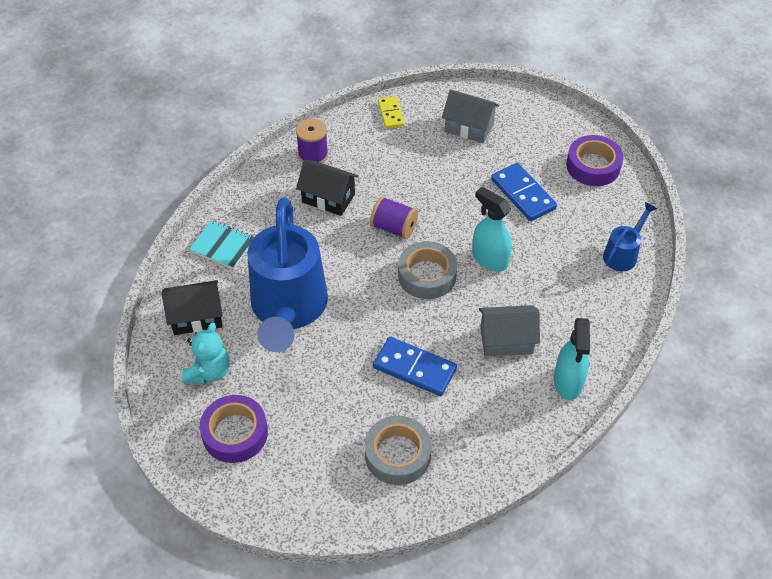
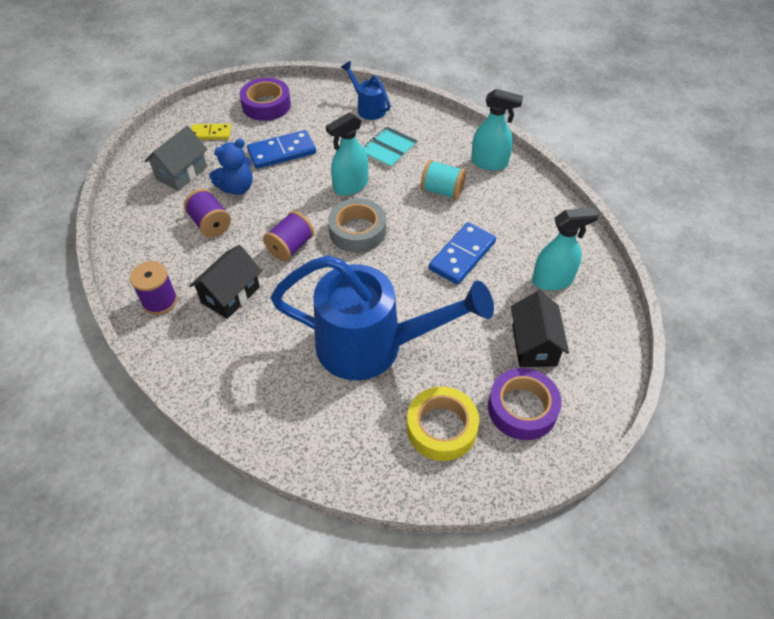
camera: 80 degrees left, 0 degrees up
(196, 317) = (364, 436): black house -> black house (534, 345)
(209, 371) = (441, 428): turquoise teddy bear -> yellow tape
(222, 245) = (265, 402): turquoise notebook -> turquoise notebook (388, 148)
(391, 114) = (131, 227): yellow domino -> yellow domino (211, 133)
(397, 454) = (552, 280): grey tape -> turquoise spray bottle
(408, 164) = (210, 224): none -> purple spool
(461, 172) = (237, 188): none -> blue teddy bear
(506, 340) = (442, 191): grey house -> turquoise spool

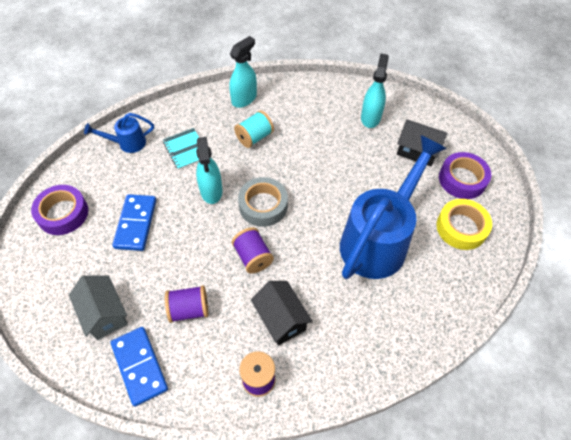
camera: 65 degrees left, 5 degrees up
(211, 133) = (67, 272): yellow domino -> none
(237, 188) = (157, 273): blue teddy bear -> none
(462, 255) = (323, 153): blue domino -> blue domino (140, 366)

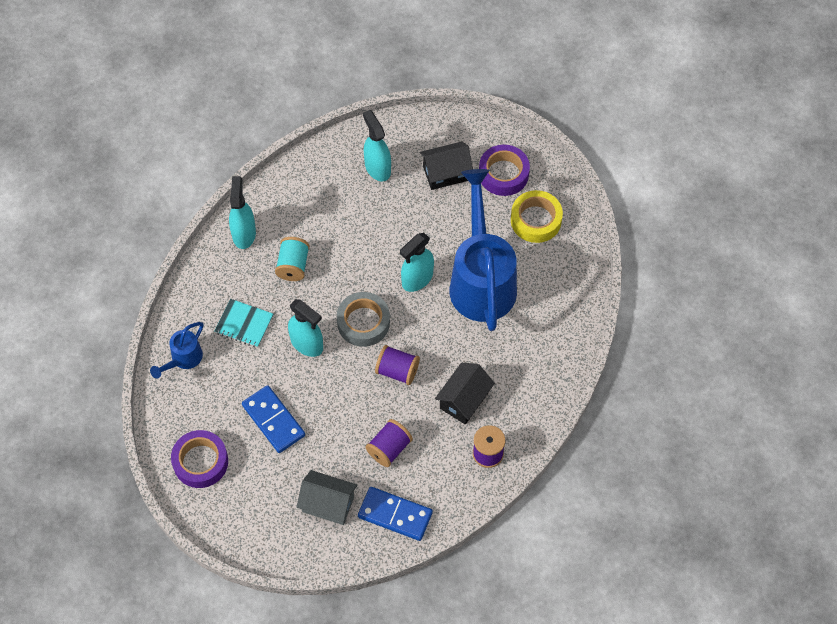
camera: 40 degrees left, 5 degrees up
(281, 319) = (464, 400): black house -> black house turned 75 degrees counterclockwise
(330, 204) = (417, 279): none -> turquoise spray bottle

